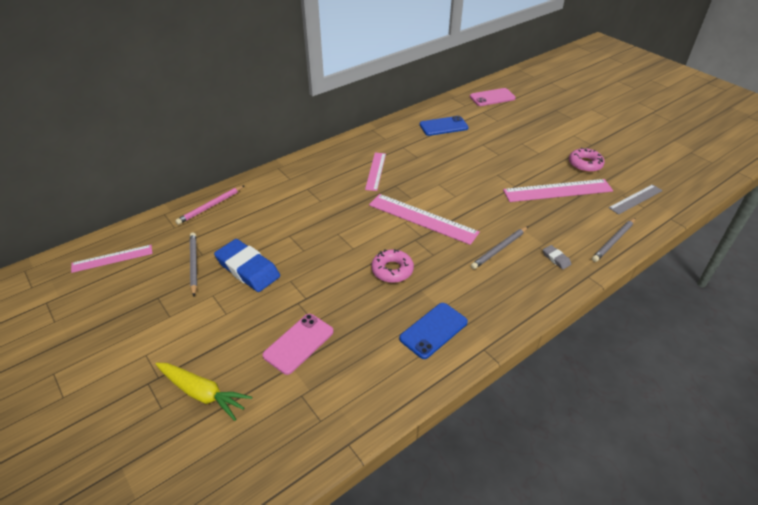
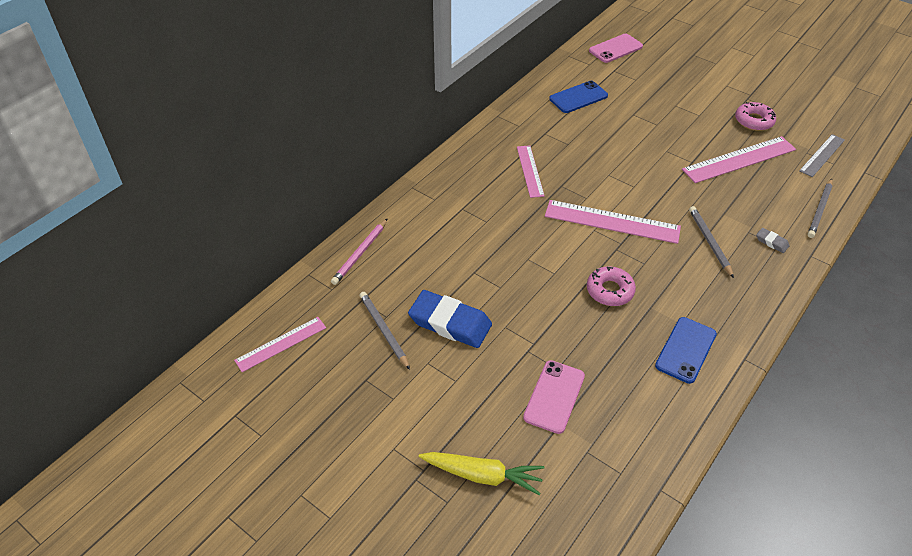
camera: 15 degrees left, 5 degrees up
(499, 249) = (710, 242): grey pencil -> grey pencil turned 135 degrees clockwise

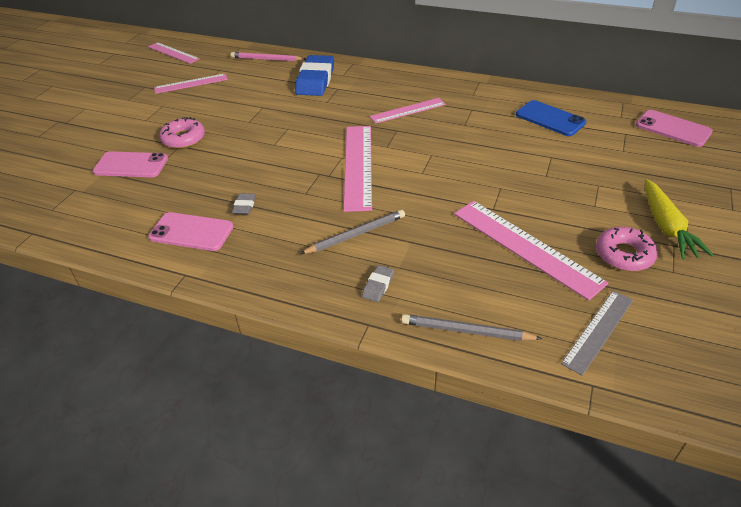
camera: 75 degrees right, 5 degrees down
(384, 330) = (191, 83): grey pencil -> pink ruler
(450, 323) = (203, 107): blue eraser -> blue eraser (315, 80)
(483, 475) = (57, 146): yellow carrot -> yellow carrot (666, 227)
(610, 290) = (260, 177): pink donut -> pink donut (183, 139)
(654, 307) = (244, 206): none -> grey eraser
(686, 350) = (191, 232): blue phone -> pink phone
(822, 155) = (598, 331): grey ruler -> grey ruler turned 75 degrees counterclockwise

